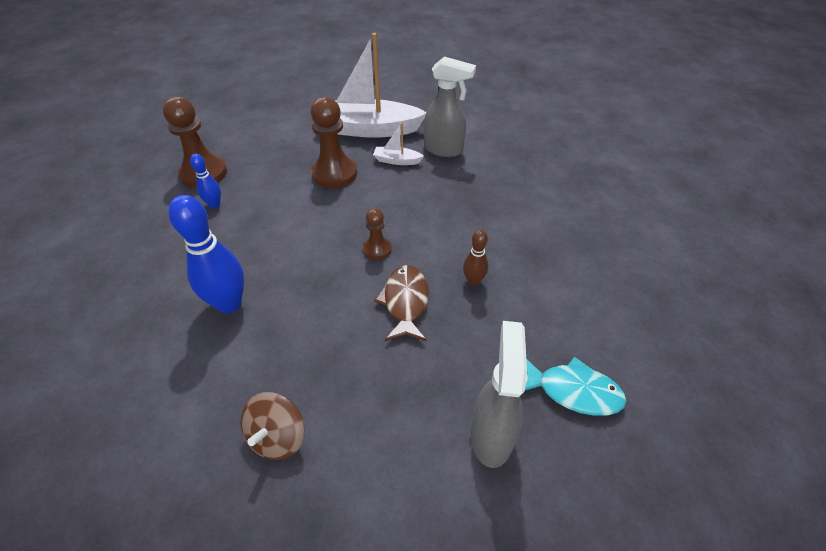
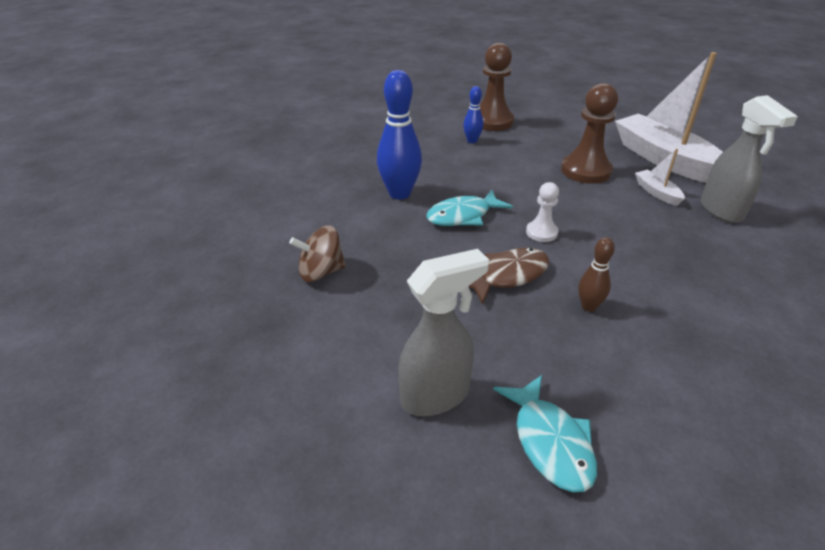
camera: 55 degrees right, 10 degrees down
(308, 281) = (463, 216): none -> turquoise fish
(377, 249) = (541, 232): brown pawn -> white pawn

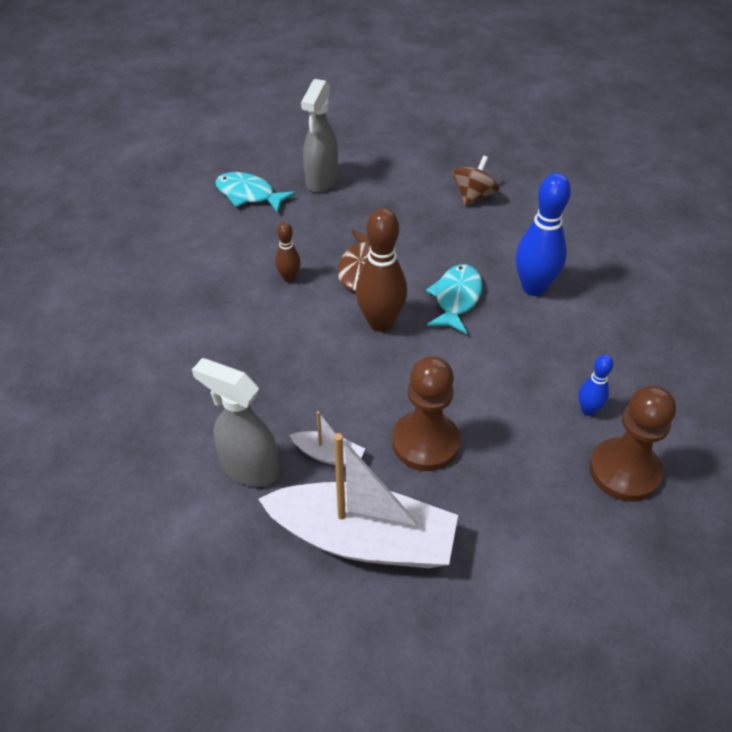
camera: 135 degrees right, 10 degrees up
(541, 232) = (380, 323): white pawn -> brown bowling pin

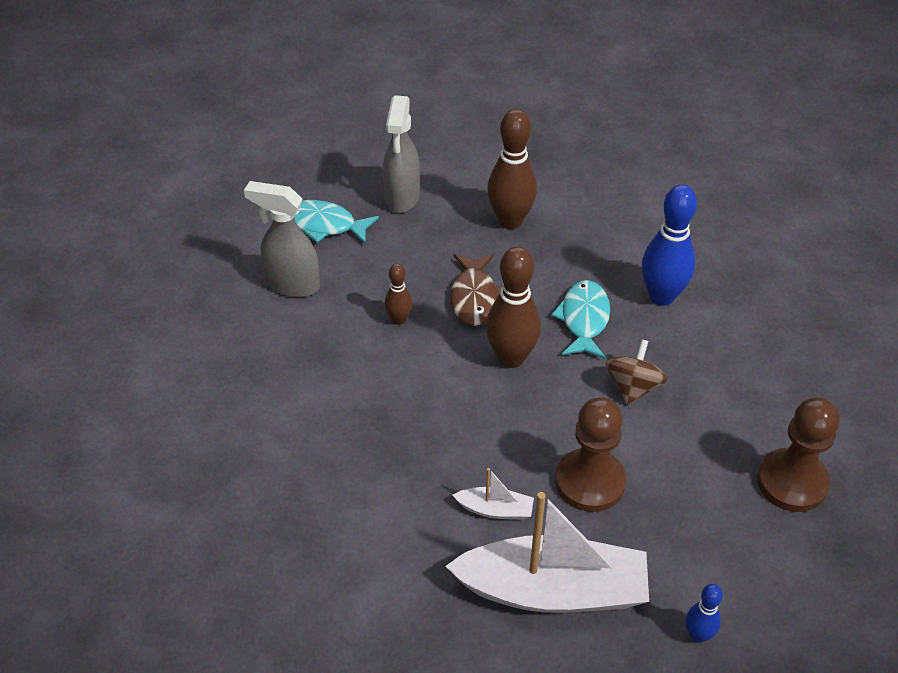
camera: 10 degrees left, 0 degrees up
(249, 468) = (417, 535): grey spray bottle -> grey spray bottle (292, 284)
(411, 209) = (510, 220): none -> brown bowling pin
(473, 196) = (574, 197): brown spinning top -> brown spinning top (633, 387)
(588, 410) = (744, 423): blue bowling pin -> blue bowling pin (698, 635)

